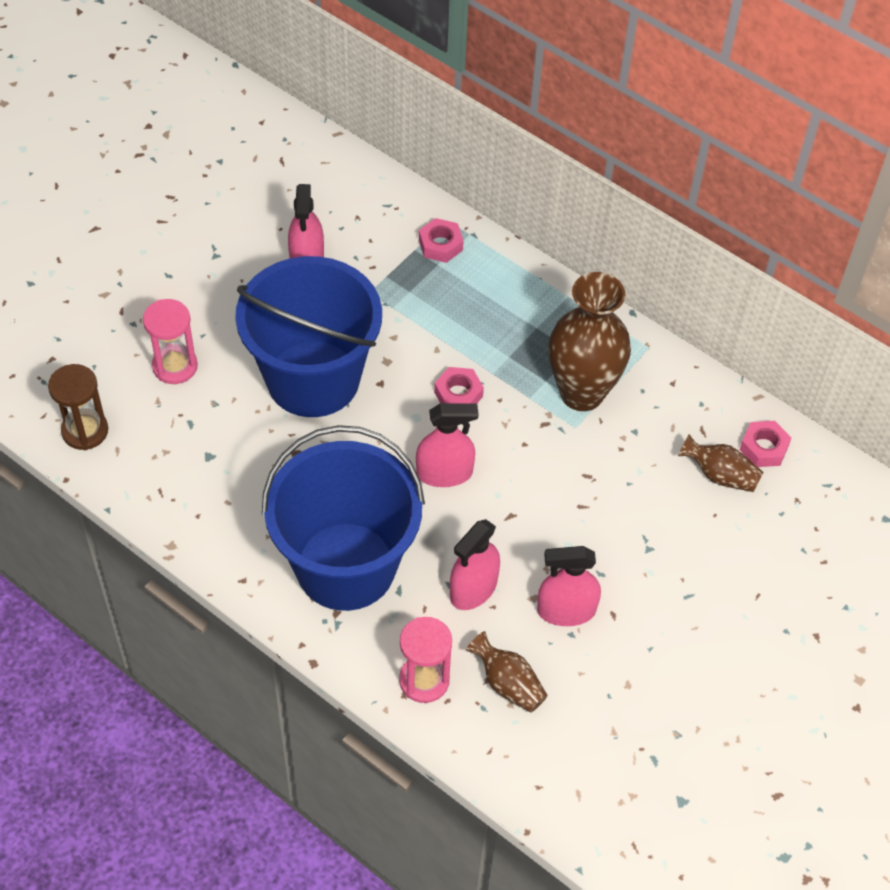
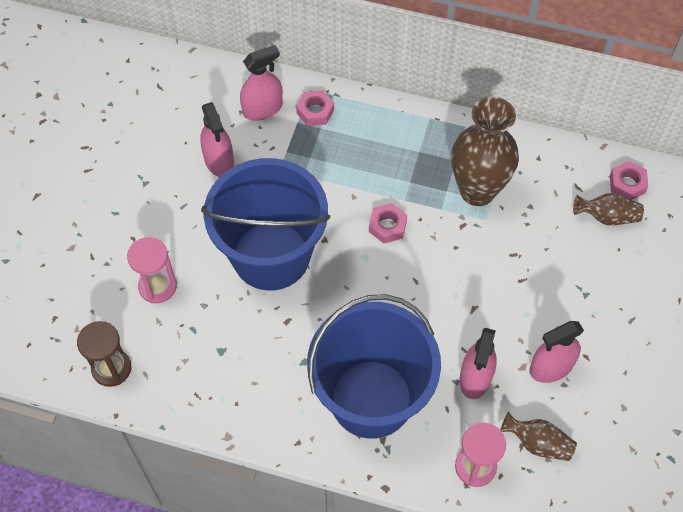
camera: 20 degrees left, 5 degrees up
(444, 473) = (408, 293): pink spray bottle -> pink spray bottle (262, 109)

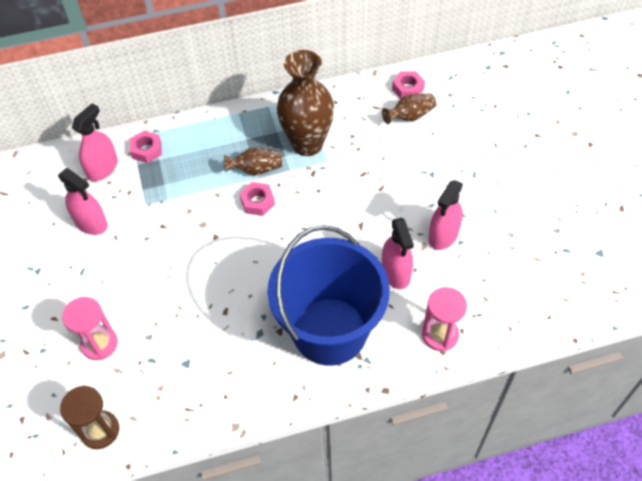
camera: 30 degrees left, 5 degrees down
(271, 255) = (180, 270): blue bucket -> none
(537, 443) = (471, 292): brown vase -> brown vase (256, 169)

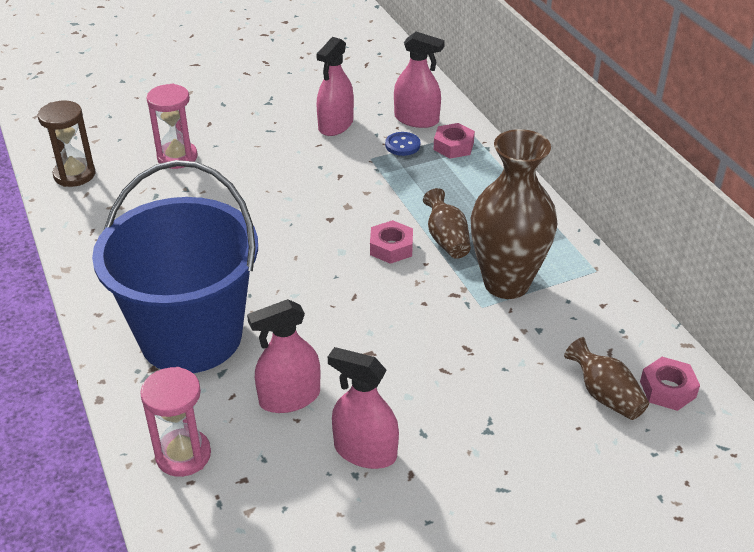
camera: 80 degrees right, 15 degrees down
(135, 181) = (402, 145): none -> blue button

